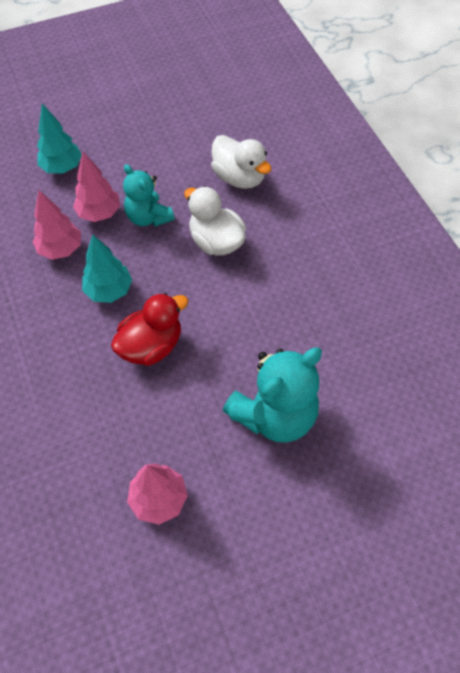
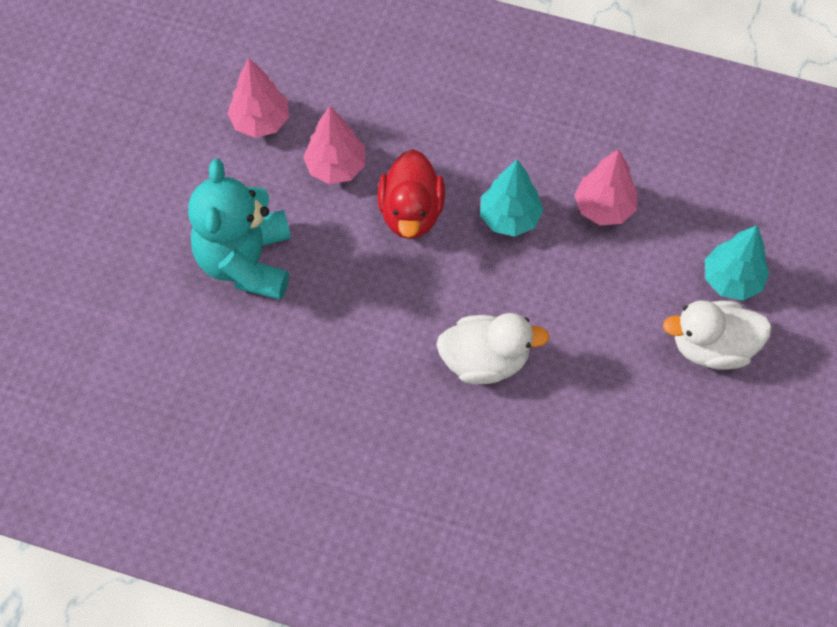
camera: 130 degrees right, 5 degrees up
(99, 213) = (626, 274): pink tree -> pink tree (336, 167)
(148, 217) = (578, 318): turquoise teddy bear -> none
(239, 177) = (558, 456): white duck -> white duck (712, 346)

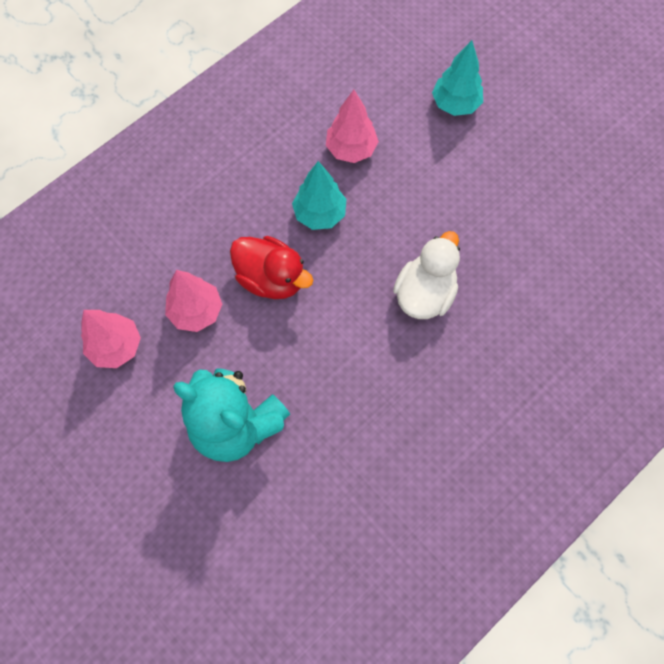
camera: 60 degrees left, 5 degrees up
(712, 346) = (498, 144): white duck -> none

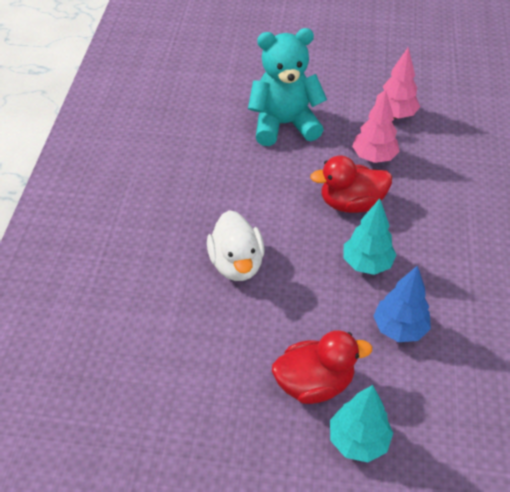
camera: 140 degrees right, 20 degrees down
(351, 149) = (399, 328): pink tree -> blue tree
(450, 157) = (314, 383): none -> red duck

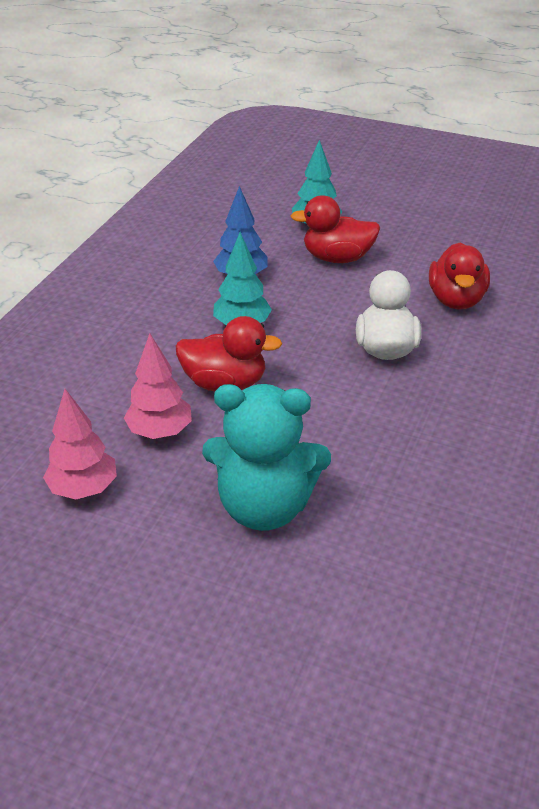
camera: 165 degrees left, 10 degrees down
(180, 341) = (456, 300): none -> red duck

